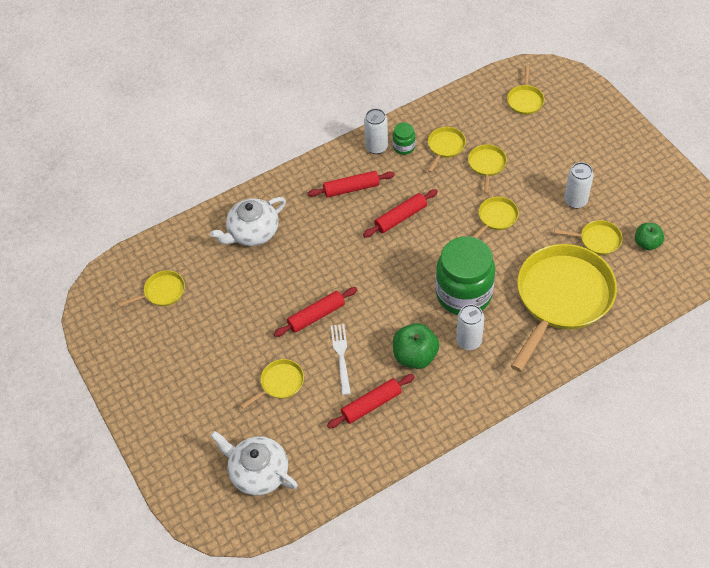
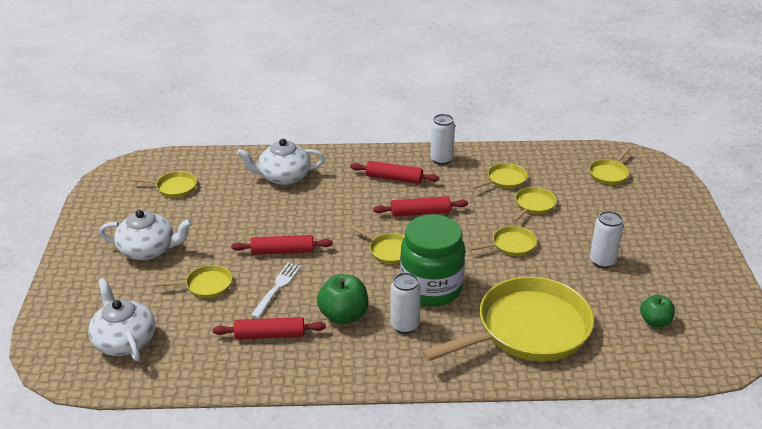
camera: 25 degrees right, 20 degrees down
(199, 372) = (148, 250): none -> white teapot
(404, 147) = (466, 167): green jar -> none
(597, 240) = (602, 299): yellow pan -> yellow pan (388, 251)

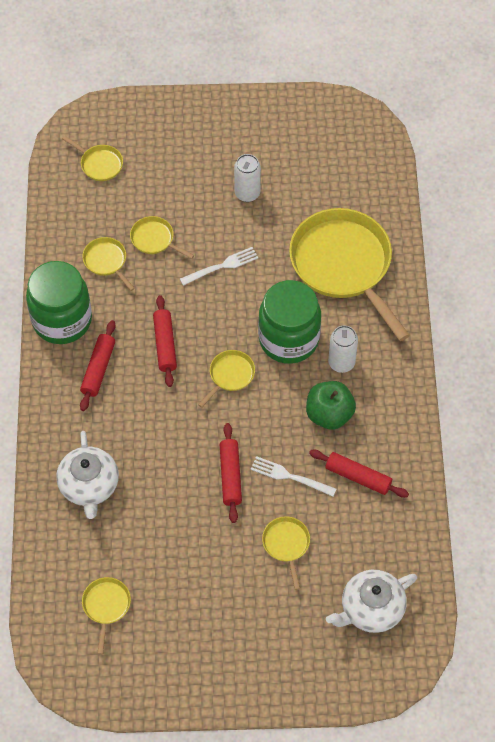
camera: 90 degrees left, 25 degrees up
(148, 250) = (227, 613): white teapot -> none
(270, 335) = (358, 477): red rolling pin -> red rolling pin turned 60 degrees counterclockwise
(441, 159) = (62, 320): white can -> green jar
(511, 245) = (222, 266): yellow pan -> white fork
(655, 321) = (330, 168): green apple -> none

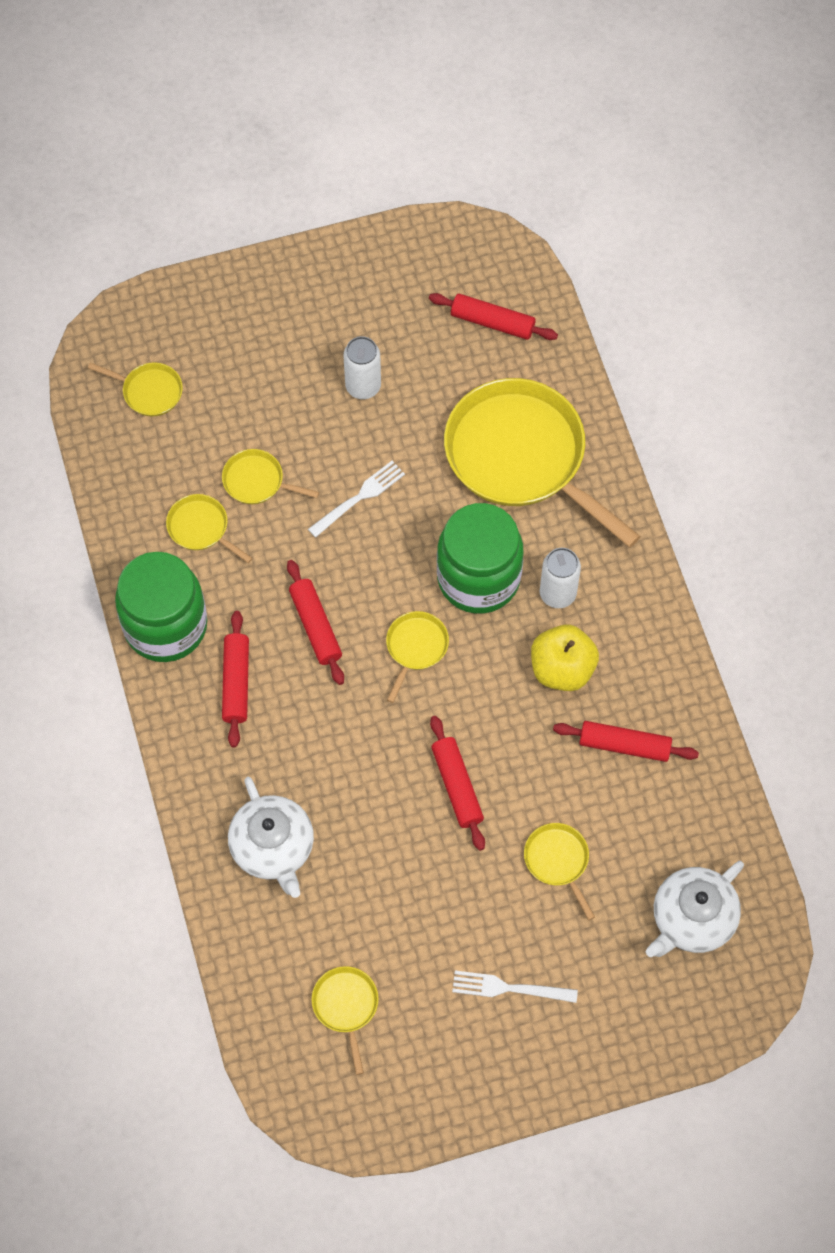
camera: 15 degrees left, 5 degrees up
(290, 476) = (535, 767): white fork -> white fork (509, 988)
(329, 414) = (562, 669): green apple -> yellow apple
(350, 171) = (492, 322): none -> red rolling pin

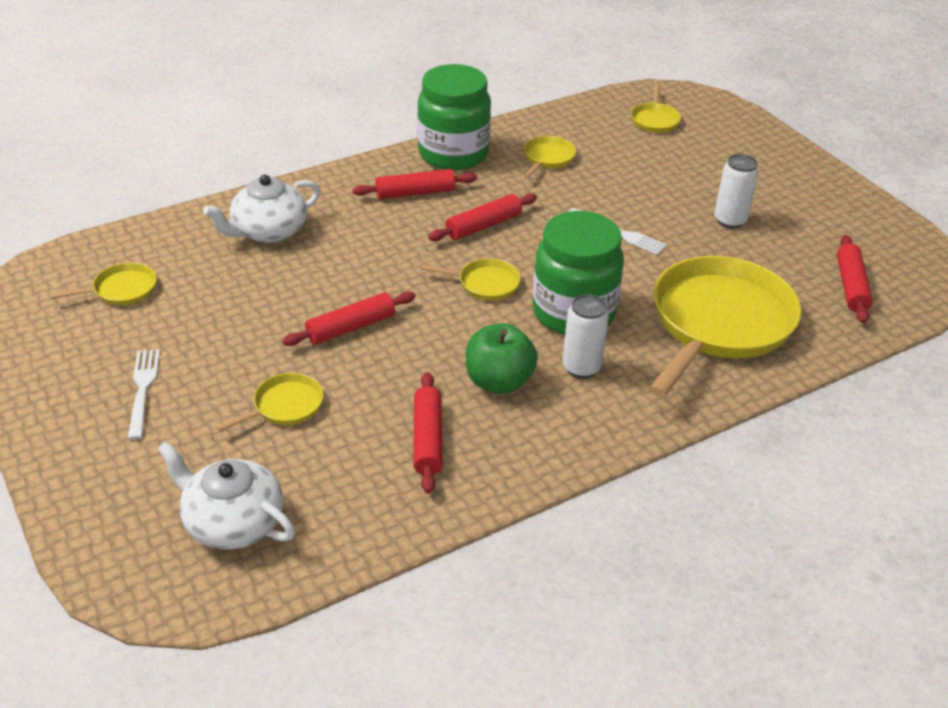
camera: 75 degrees right, 25 degrees down
(257, 481) = (605, 179): yellow pan -> none
(562, 669) = (499, 381): yellow apple -> green apple

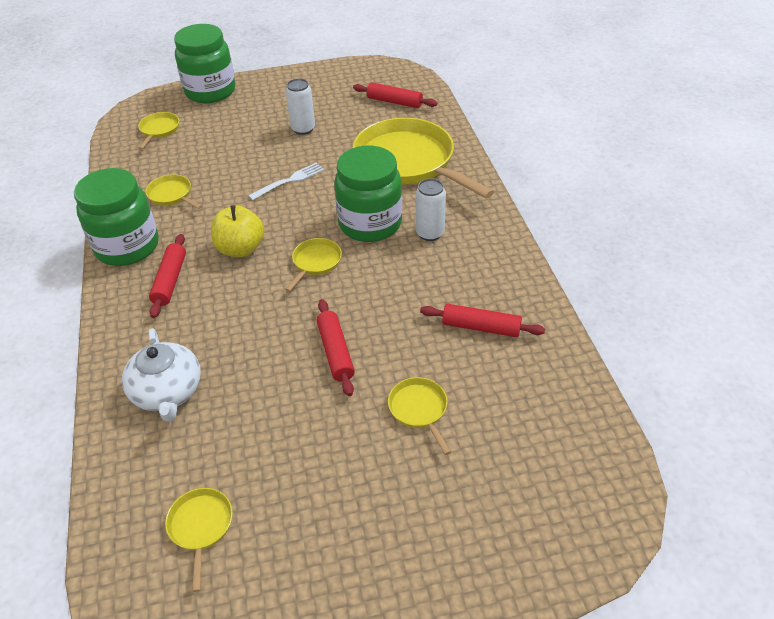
camera: 70 degrees left, 5 degrees up
(143, 389) = (364, 516): white fork -> none
(232, 522) = (545, 461): white teapot -> none
(483, 225) = (240, 249): red rolling pin -> yellow apple
(499, 381) = (431, 277): green apple -> none
(654, 120) = (159, 130): yellow pan -> yellow pan turned 105 degrees counterclockwise
(755, 134) = (210, 91): none -> green jar

